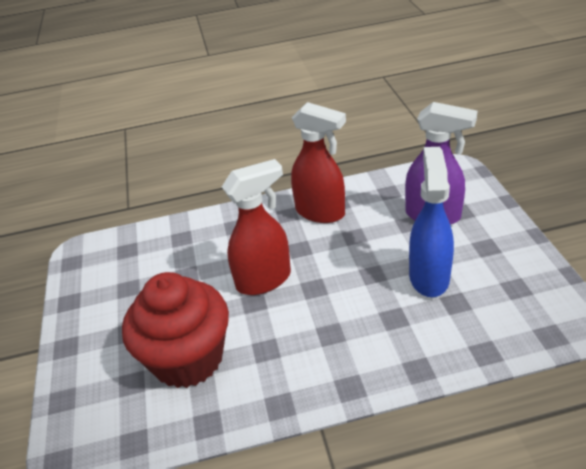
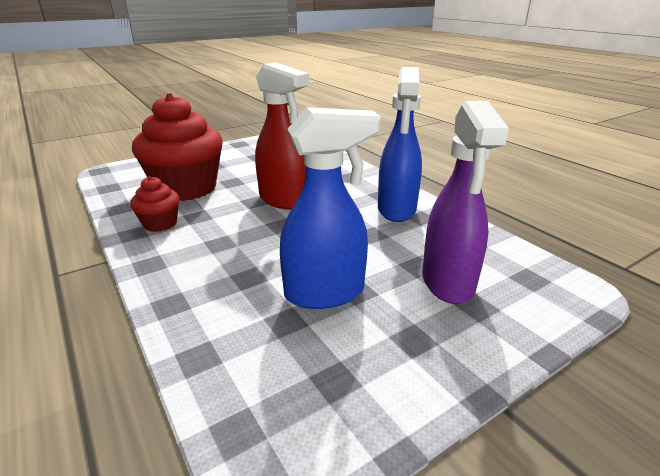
camera: 65 degrees right, 10 degrees down
(270, 381) = (160, 224): none -> red cupcake
(320, 212) = (396, 210): red spray bottle -> blue spray bottle

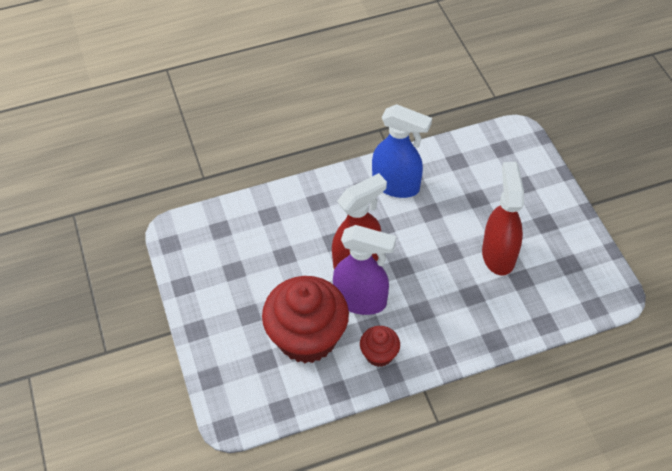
camera: 75 degrees left, 25 degrees up
(325, 293) = (498, 254): blue spray bottle -> red spray bottle
(448, 283) = (499, 189): purple spray bottle -> purple spray bottle (361, 301)

